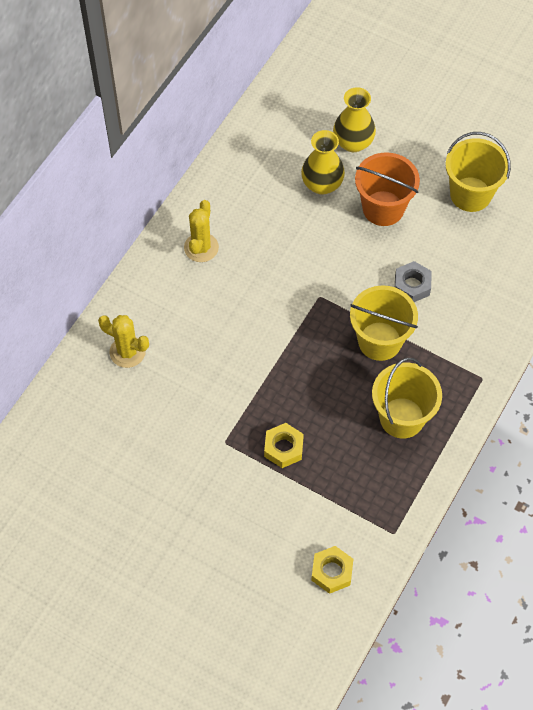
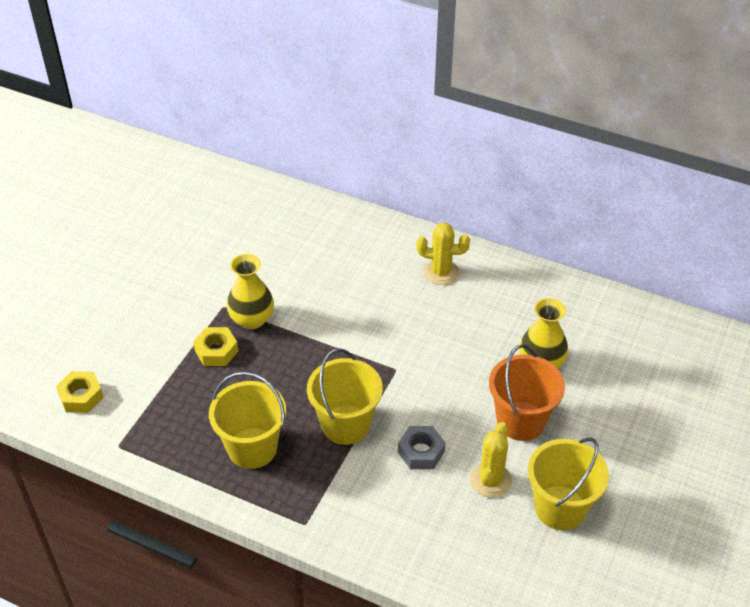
camera: 85 degrees right, 15 degrees down
(127, 352) = (317, 231): yellow cactus -> yellow cactus (490, 480)
(353, 142) = (605, 389): yellow vase -> yellow vase (252, 319)

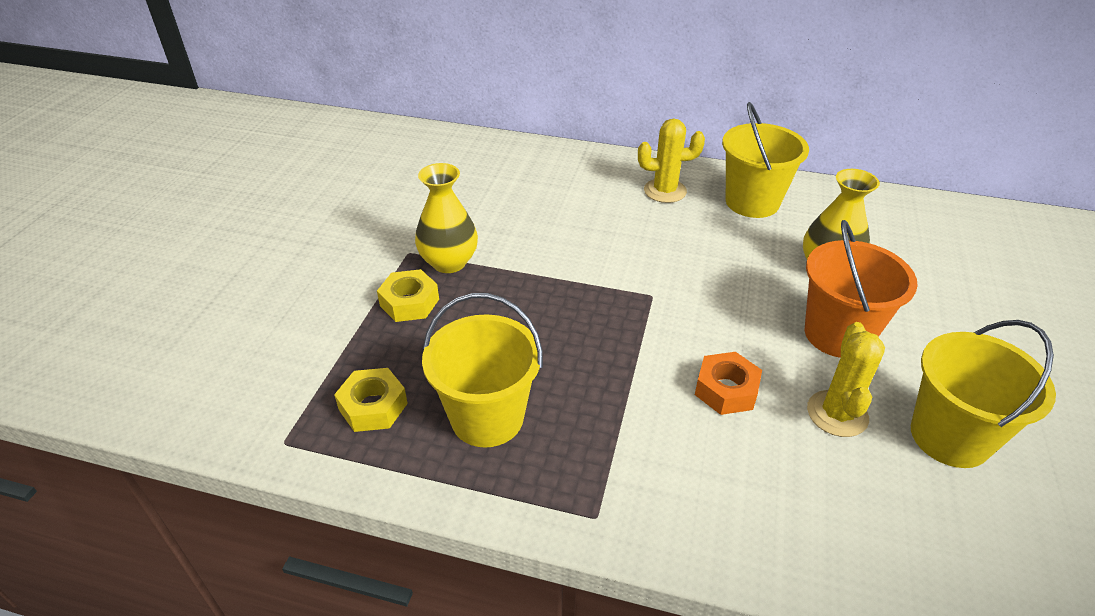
camera: 10 degrees left, 5 degrees down
(81, 396) = (222, 382): yellow nut -> yellow nut (373, 406)
(345, 424) = (610, 369): yellow bucket -> yellow bucket (752, 202)
(421, 452) = (726, 390): grey nut -> orange nut

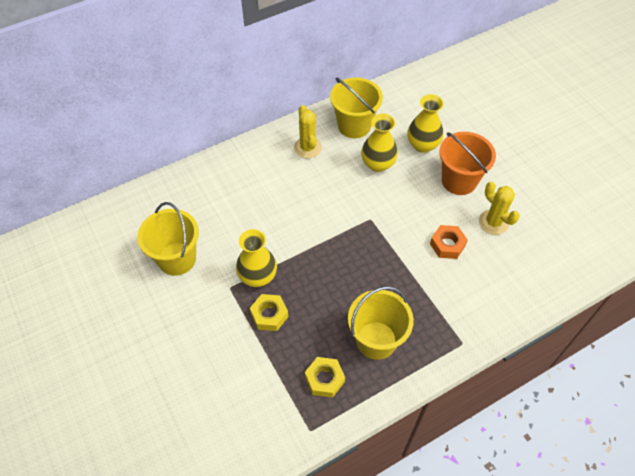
camera: 45 degrees left, 15 degrees up
(665, 191) = (307, 148): yellow cactus -> yellow cactus turned 60 degrees counterclockwise
(736, 251) = (378, 164): none -> yellow vase
(949, 437) = (535, 201): yellow bucket -> yellow bucket (177, 259)

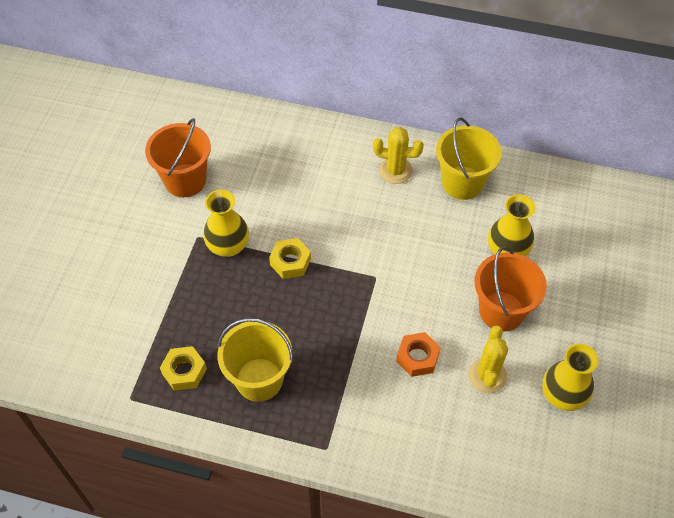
camera: 45 degrees right, 0 degrees up
(177, 259) = (185, 180): yellow bucket -> orange bucket
(269, 315) = (201, 284): yellow nut -> yellow nut (290, 262)
(307, 148) = (395, 171): yellow cactus -> yellow cactus turned 75 degrees clockwise
(378, 164) = (442, 234): yellow vase -> yellow vase (562, 395)

